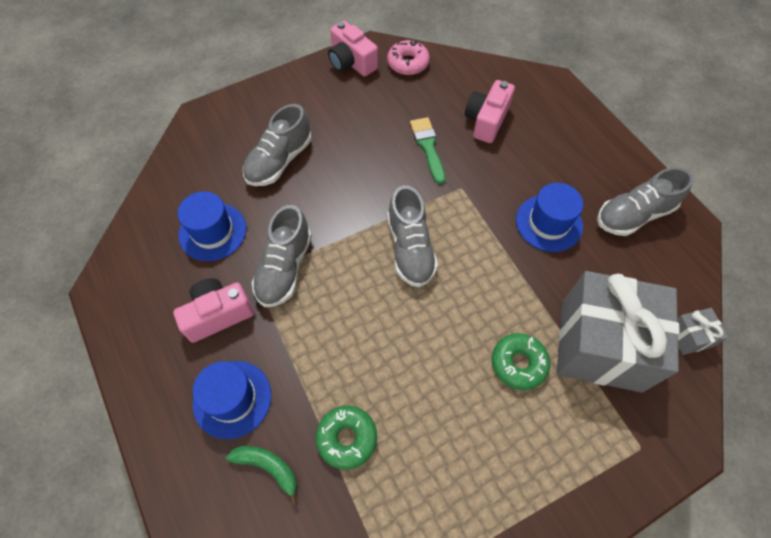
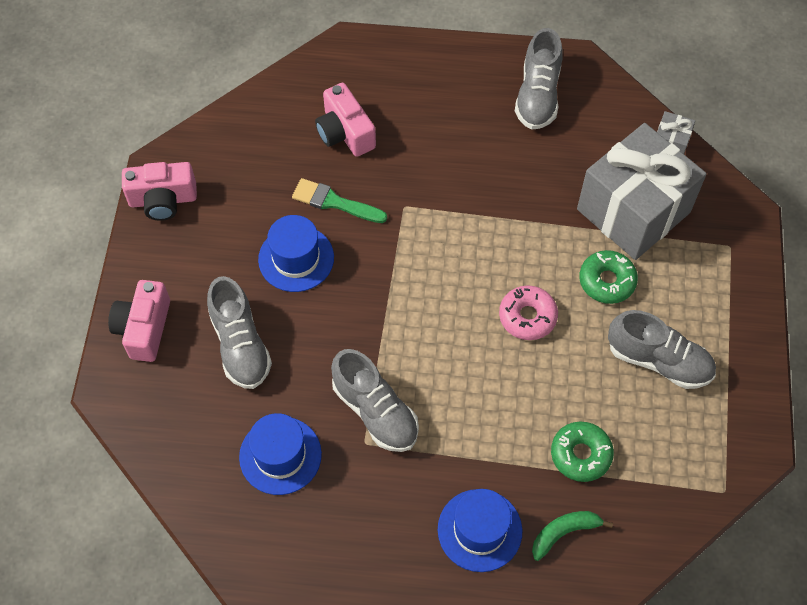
camera: 55 degrees left, 0 degrees up
(218, 315) = (382, 499): pink camera -> pink camera (144, 328)
(408, 63) = (212, 149): pink donut -> pink donut (527, 317)
(410, 249) = (437, 291): grey shoe -> grey shoe (658, 361)
(549, 223) = (496, 164): blue hat -> blue hat (296, 258)

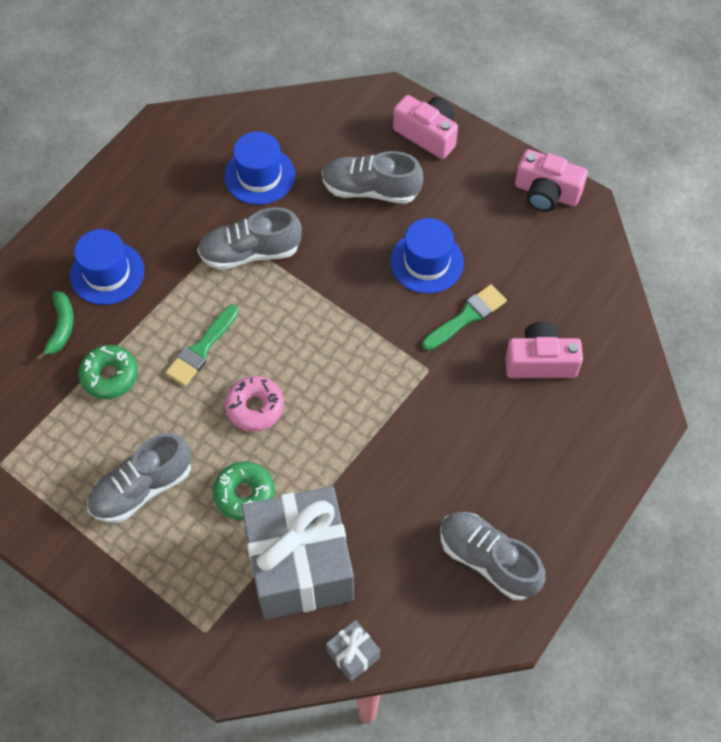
camera: 120 degrees right, 0 degrees up
(163, 200) = (546, 193): pink camera -> pink camera turned 90 degrees counterclockwise
(502, 393) = (201, 349): none -> green brush

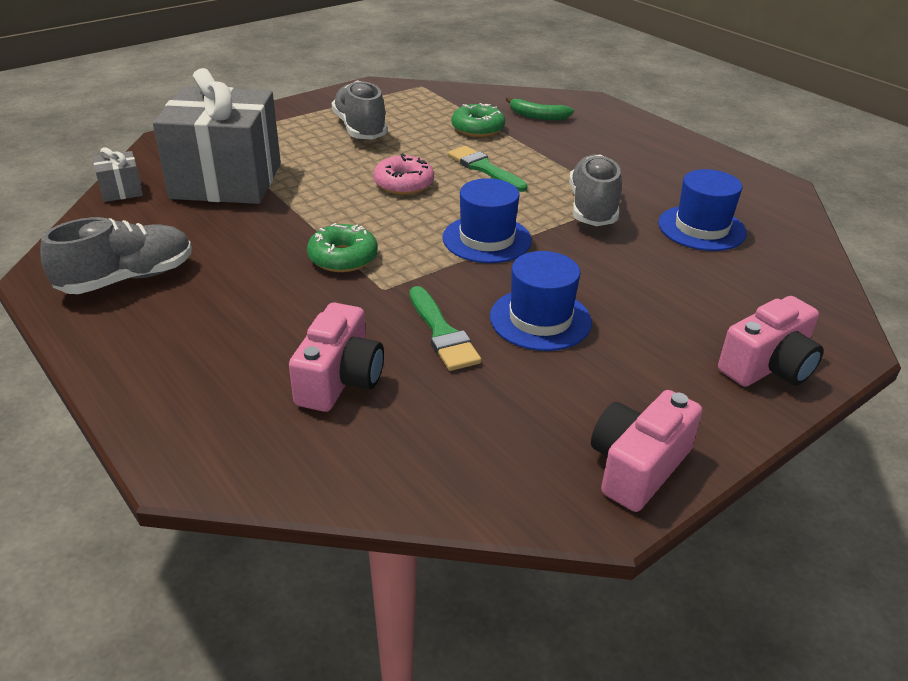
camera: 105 degrees right, 25 degrees down
(107, 273) = (590, 139): blue hat -> blue hat (487, 239)
(244, 494) = (318, 167): green donut -> green donut (343, 258)
(370, 189) = (669, 299): grey shoe -> none

